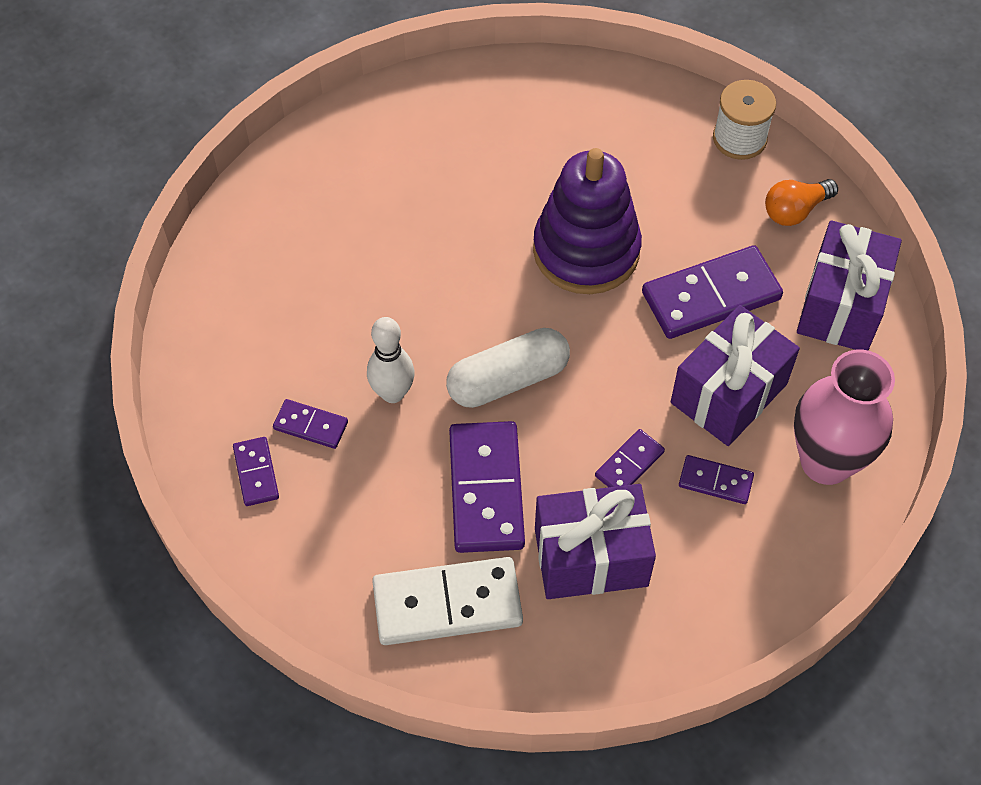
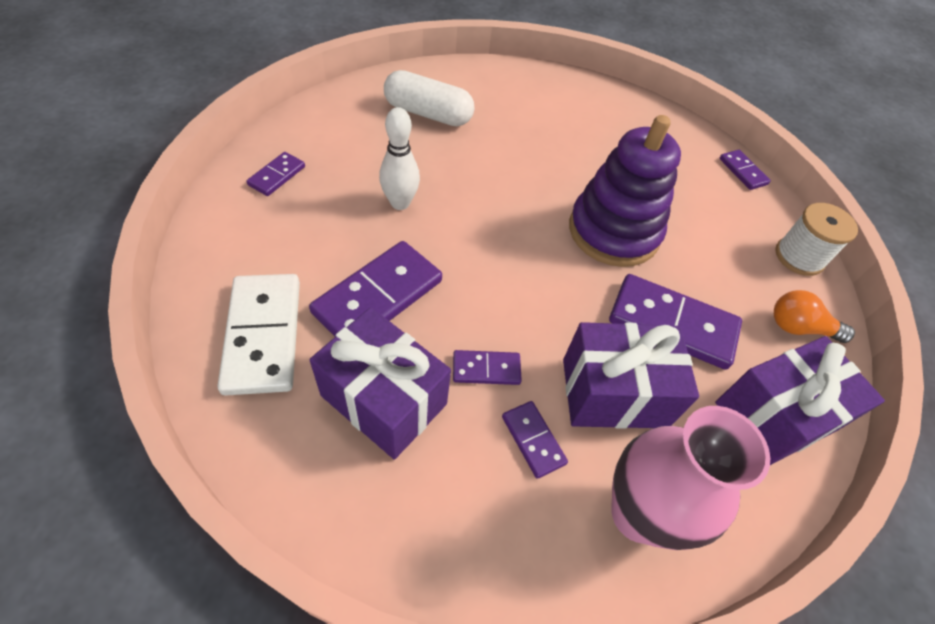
camera: 40 degrees right, 5 degrees down
(311, 425) = (336, 180): purple domino -> purple domino (743, 171)
(447, 604) = (263, 335): white domino -> white domino turned 45 degrees clockwise
(508, 379) = (474, 253): white capsule -> white capsule (428, 113)

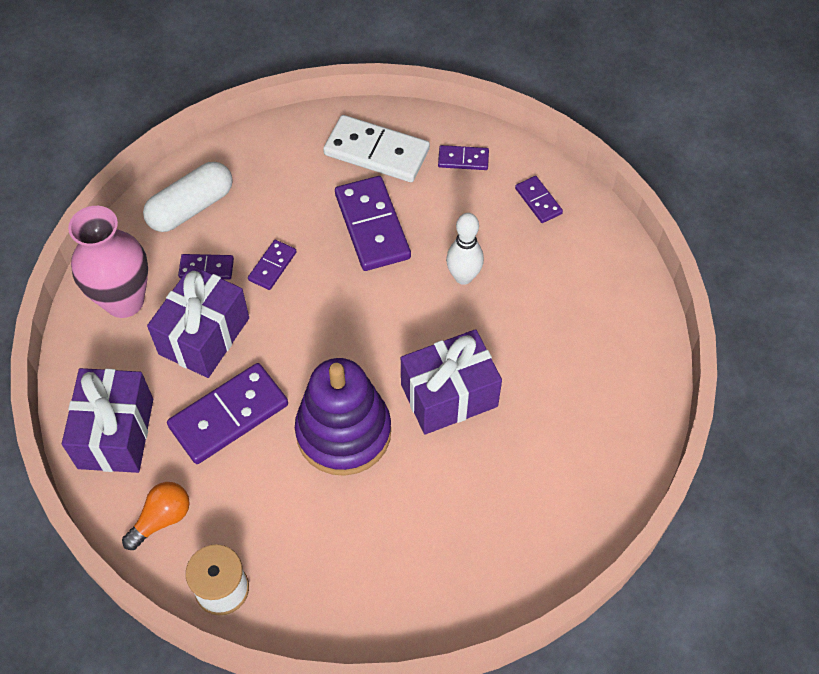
camera: 125 degrees right, 5 degrees up
(384, 400) = (287, 200): purple gift -> purple gift (449, 395)
(428, 113) = (581, 350): white capsule -> white capsule (191, 207)
(743, 171) = (352, 629): purple domino -> purple domino (463, 159)

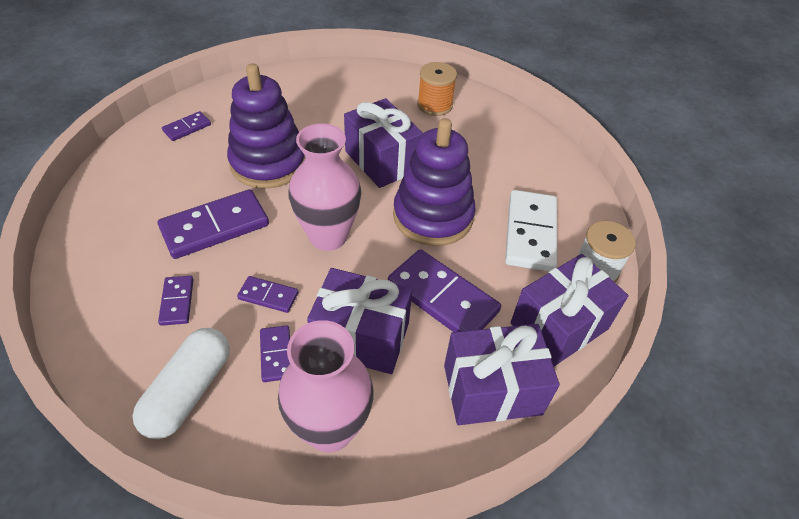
camera: 105 degrees left, 10 degrees down
(162, 519) = (559, 326): orange light bulb -> purple gift
(191, 207) = (189, 391): white capsule -> white capsule turned 75 degrees clockwise
(336, 323) = (328, 236): none -> pink vase
(376, 152) = (119, 236): white domino -> white domino (530, 233)
(463, 159) = (136, 175): purple domino -> purple domino (177, 302)
(463, 277) = (268, 163): white bowling pin -> purple stacking toy
(558, 484) = (434, 105): none -> orange spool

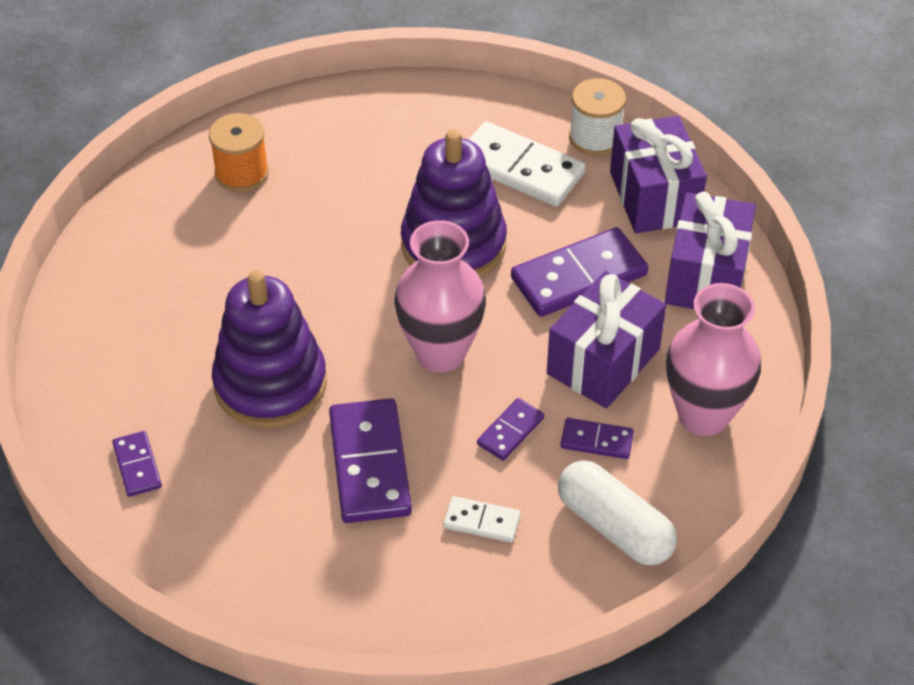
camera: 65 degrees left, 0 degrees up
(177, 302) = (482, 521): purple domino -> white domino
(382, 161) = (328, 263): purple gift -> none

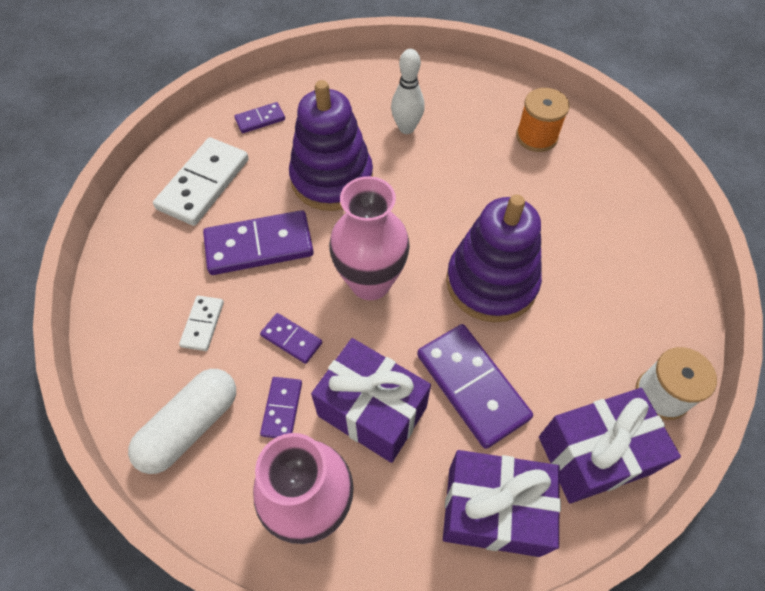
camera: 85 degrees right, 10 degrees up
(196, 299) = (406, 128): none -> white bowling pin
(520, 169) = (598, 328): white domino -> white domino (203, 184)

